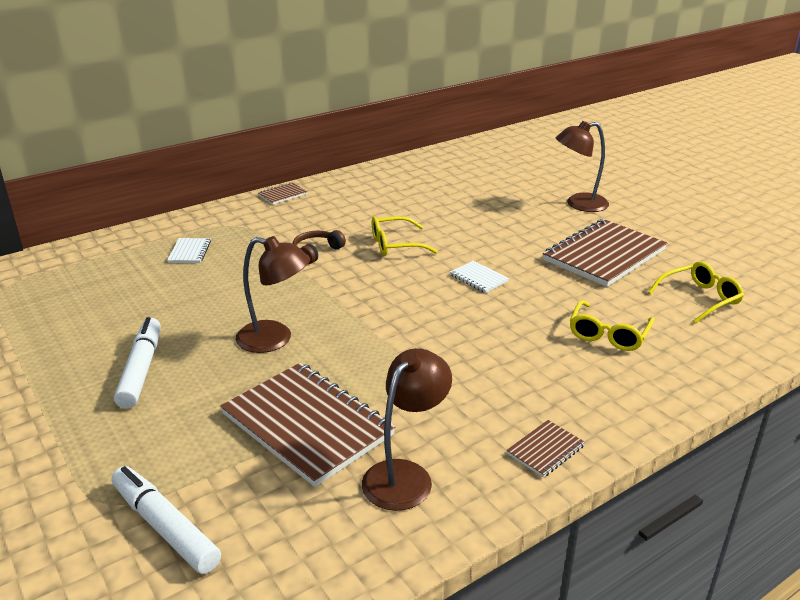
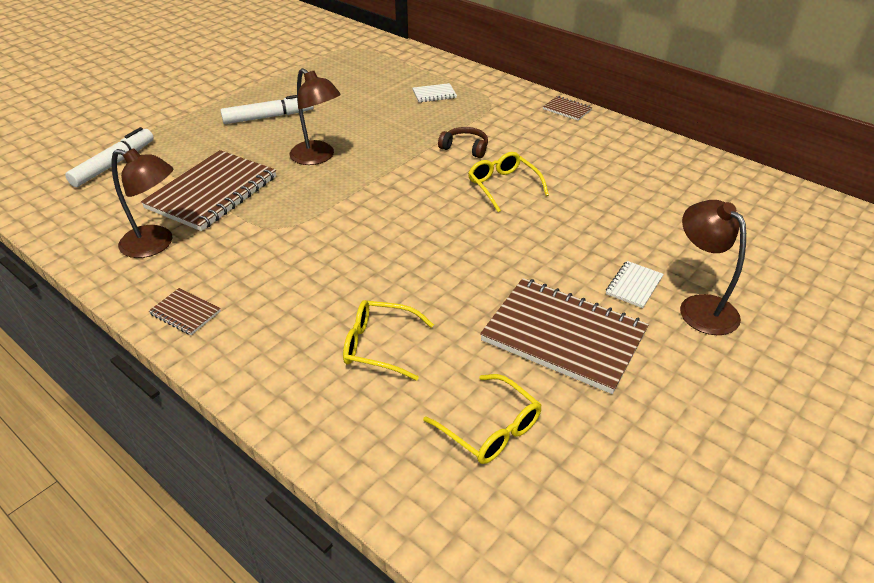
camera: 75 degrees right, 10 degrees up
(275, 339) = (318, 157): brown lamp -> brown lamp turned 45 degrees counterclockwise
(478, 278) = (460, 245): white notebook -> white notebook (634, 285)

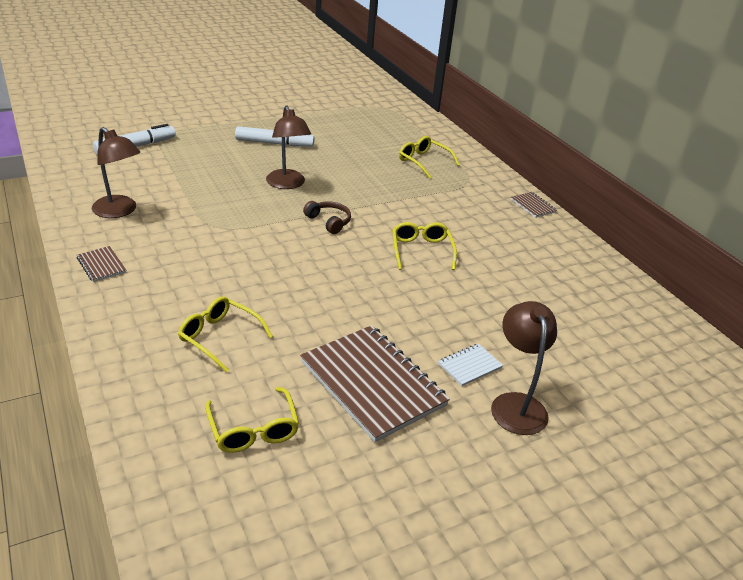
camera: 20 degrees right, 5 degrees down
(212, 192) = (188, 187): brown notebook -> none
(434, 94) = (423, 162): white notebook -> yellow glasses
(465, 148) = (414, 211): brown headphones -> brown headphones (329, 222)

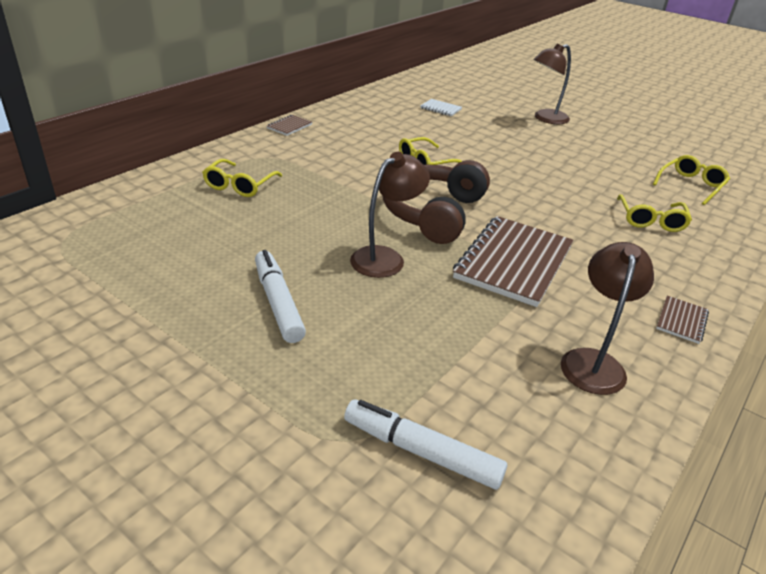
camera: 115 degrees left, 0 degrees up
(329, 222) = (433, 213): brown headphones -> brown headphones, size x2.18
(372, 383) = (597, 158): brown notebook -> brown notebook (513, 262)
(469, 366) = (534, 133): white notebook -> white notebook (440, 109)

